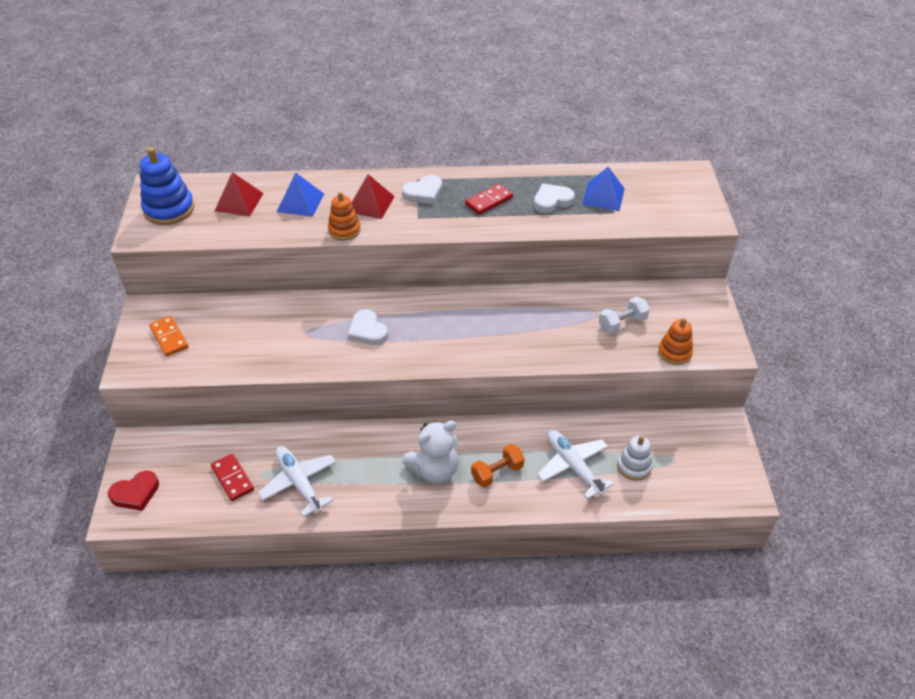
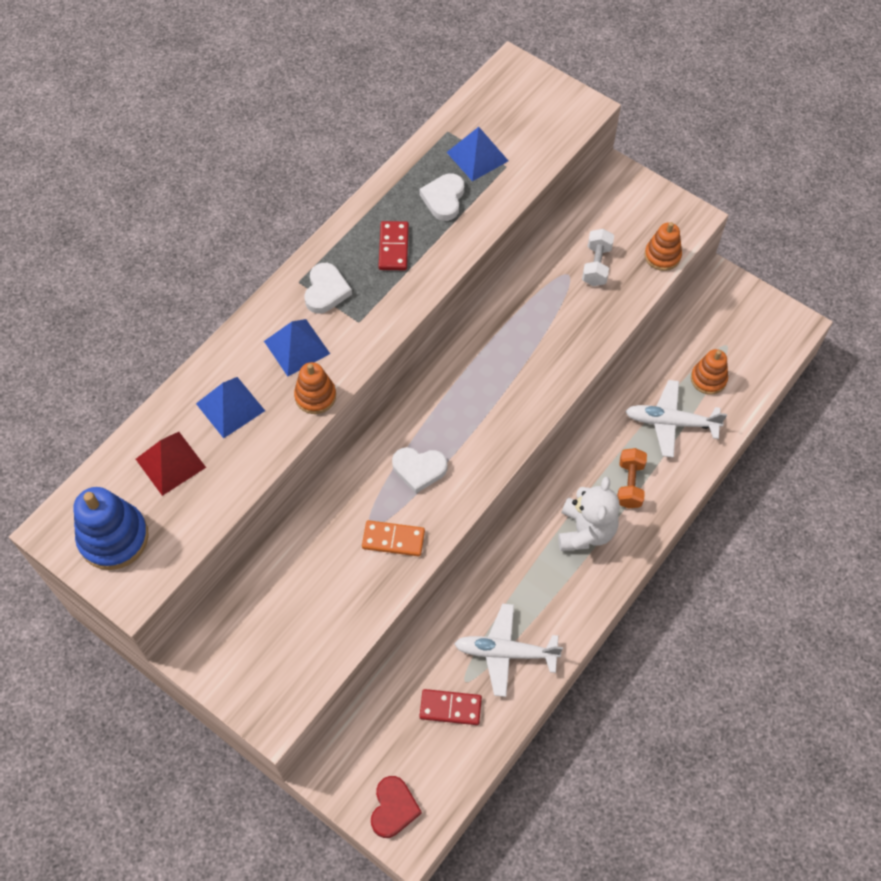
camera: 50 degrees left, 15 degrees up
(169, 337) = (261, 654): orange domino -> orange domino (393, 539)
(370, 204) = (297, 347): red pyramid -> blue pyramid
(634, 466) = (708, 379): white stacking toy -> orange stacking toy

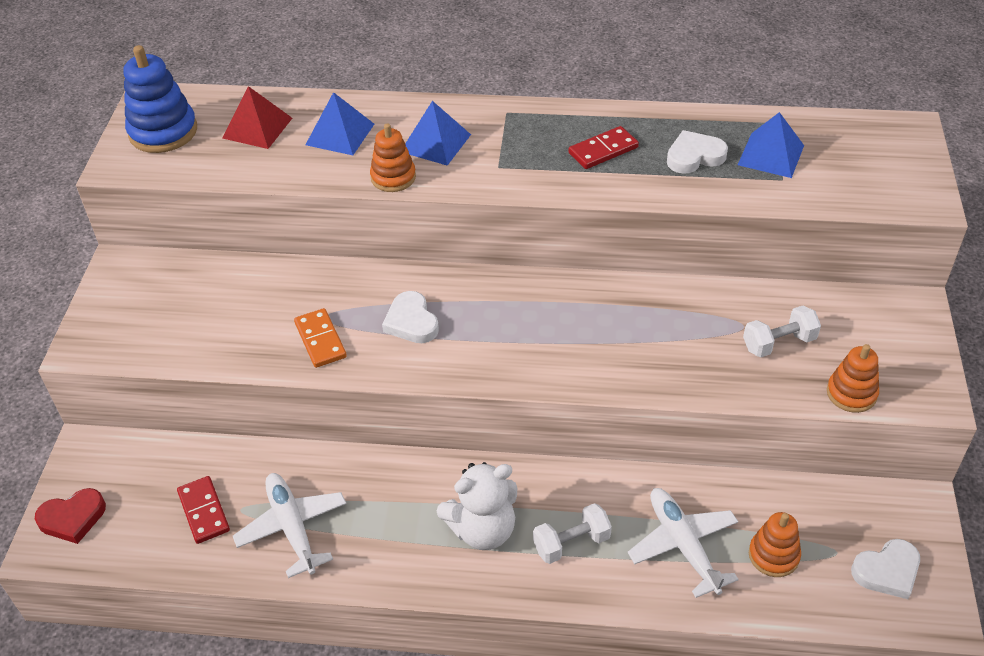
camera: 60 degrees right, 15 degrees down
(326, 291) = (512, 132): white heart -> white heart (887, 571)
(629, 484) = (571, 543): orange dumbbell -> white dumbbell

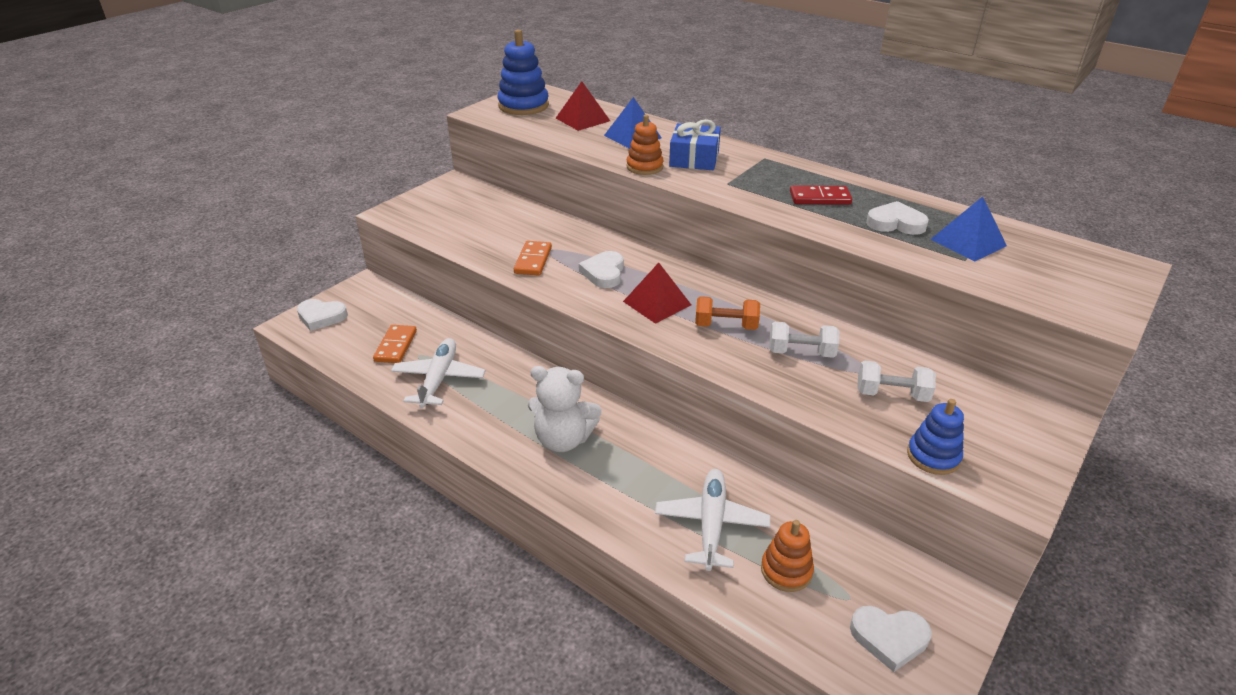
camera: 30 degrees right, 10 degrees down
(72, 518) = (321, 317): red heart -> white heart
(203, 511) = (395, 346): red domino -> orange domino
(435, 143) = (694, 158): blue pyramid -> blue gift
(497, 336) = (657, 303): none -> red pyramid
(571, 543) = (621, 479): white dumbbell -> white dumbbell (801, 352)
(584, 333) = (726, 326): none -> orange dumbbell
(851, 393) = (933, 456): orange stacking toy -> blue stacking toy

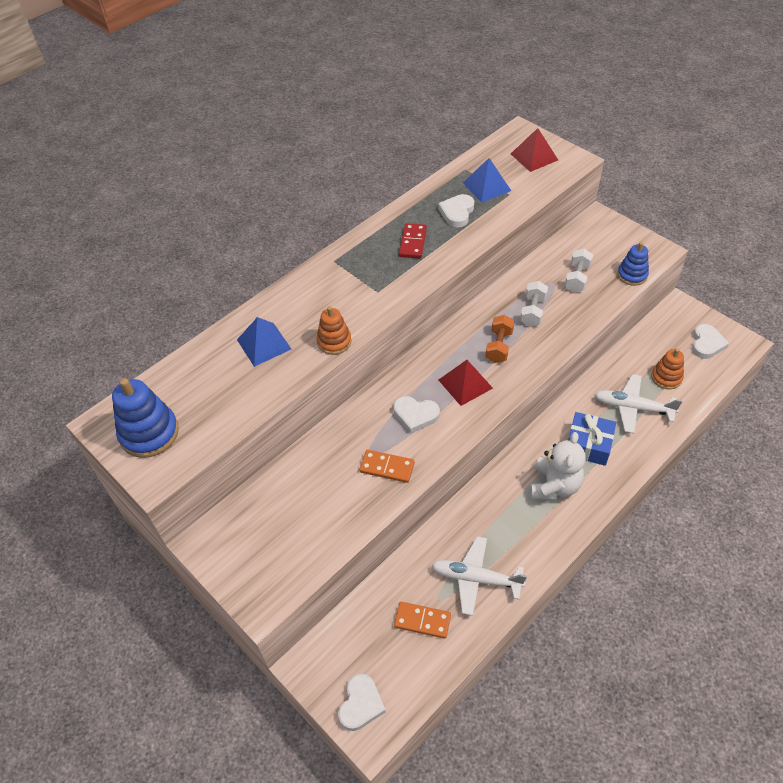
camera: 80 degrees left, 15 degrees up
(583, 119) = (207, 381): red pyramid -> red pyramid (534, 157)
(694, 158) = (325, 306): blue gift -> blue gift (588, 445)

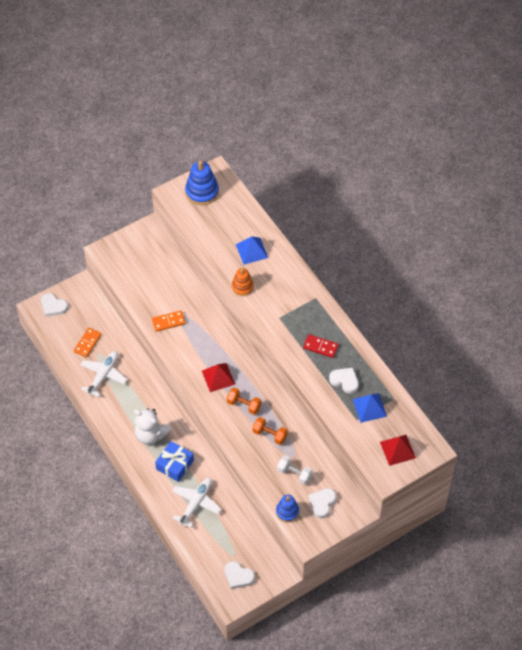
camera: 100 degrees right, 5 degrees up
(387, 467) = (168, 322): orange domino -> orange domino turned 45 degrees clockwise
(415, 415) = (202, 344): white heart -> white heart (322, 503)
(532, 311) = (270, 434): white dumbbell -> orange dumbbell
(666, 377) = (215, 535): orange stacking toy -> none

